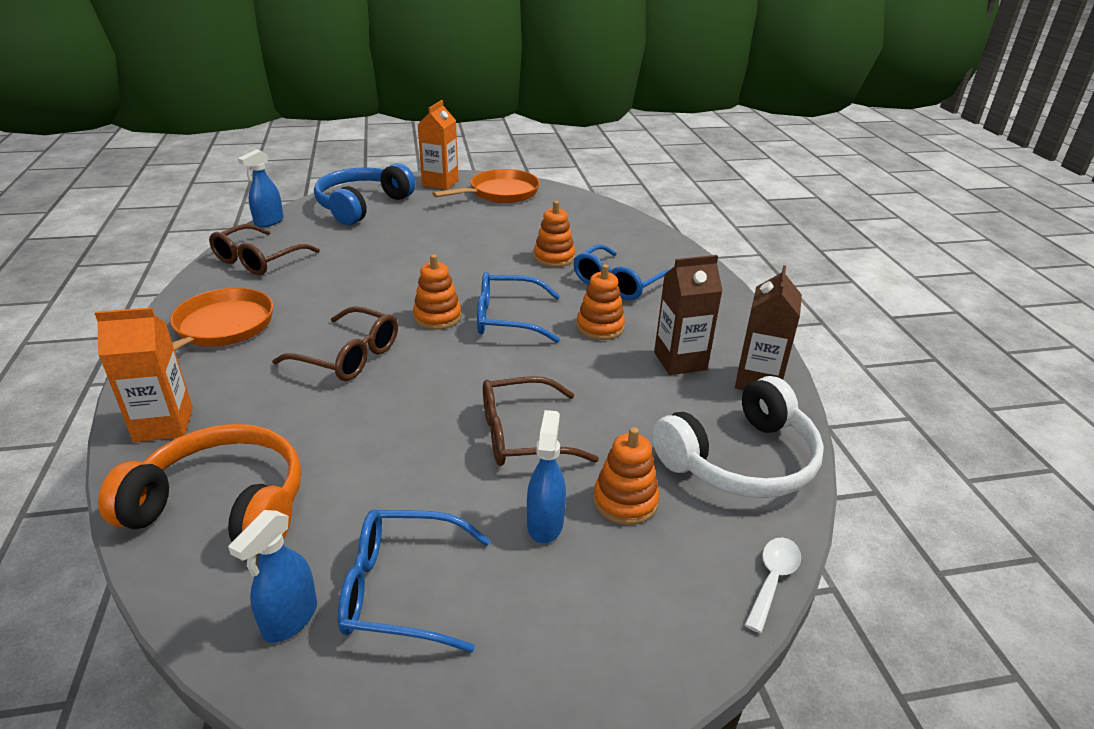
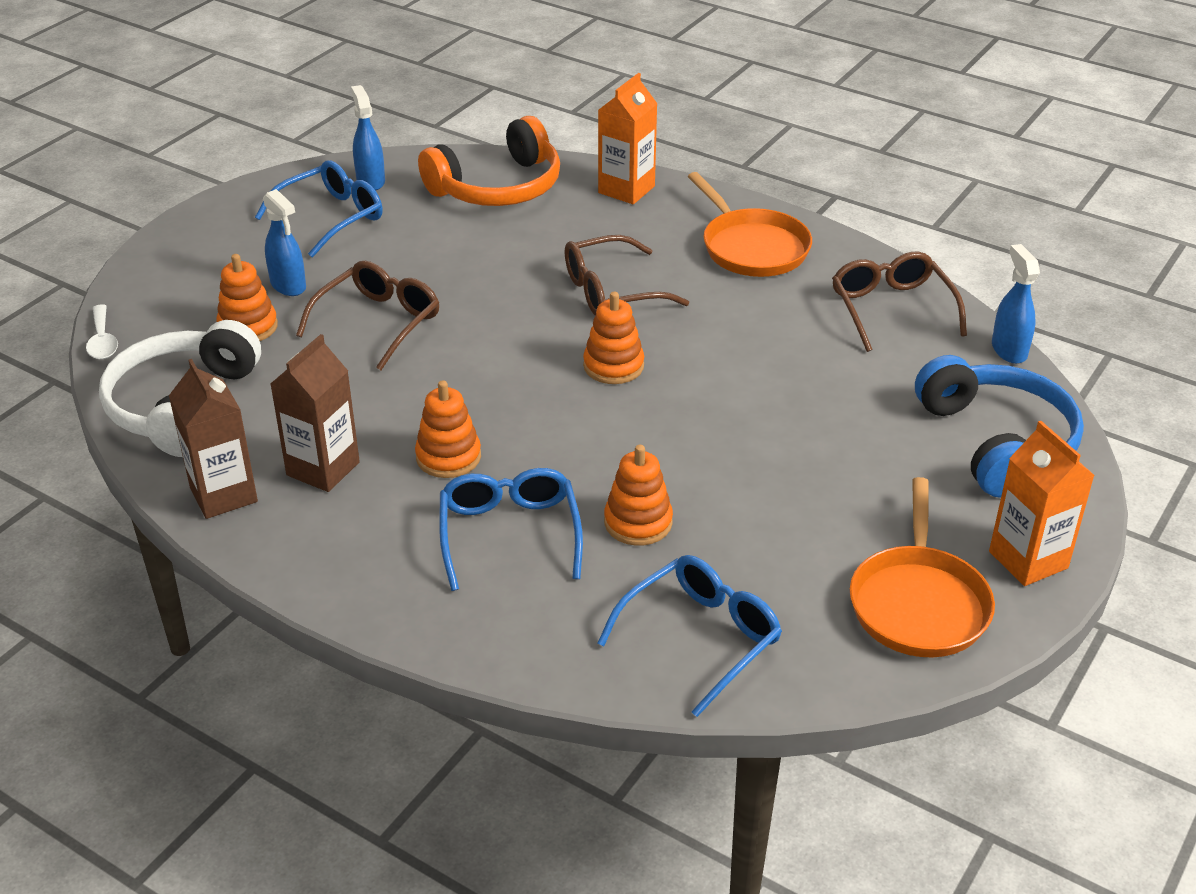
camera: 135 degrees right, 5 degrees up
(507, 318) = (550, 407): blue glasses -> blue glasses (701, 638)

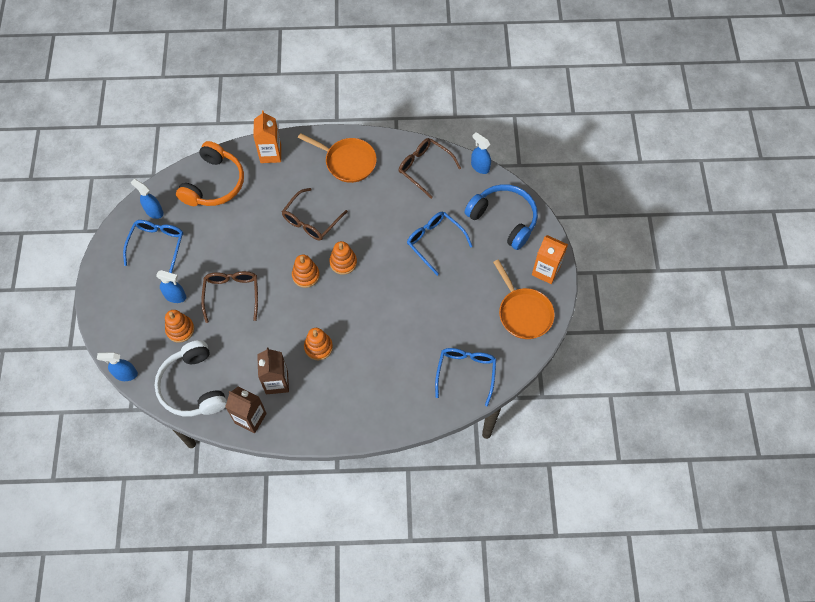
camera: 35 degrees left, 25 degrees up
(103, 341) = (126, 374): white spoon -> blue spray bottle
(509, 534) = (369, 369): blue glasses -> blue glasses (434, 242)
(638, 522) = (409, 335): orange stacking toy -> orange stacking toy (306, 275)

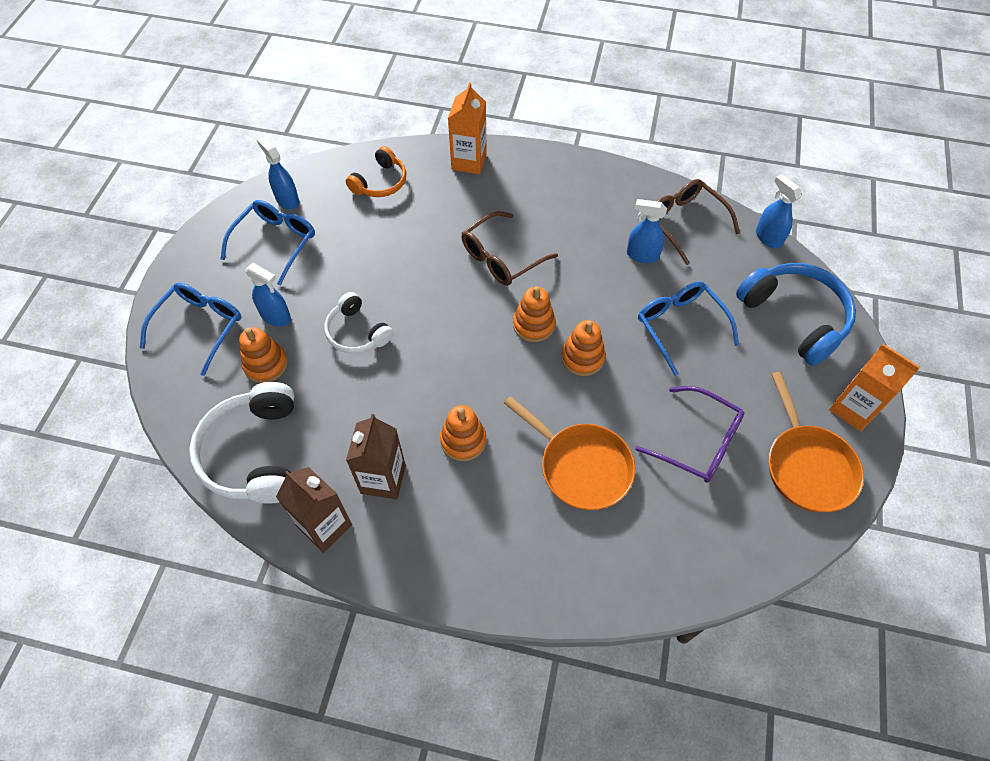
camera: 15 degrees right, 5 degrees down
(126, 374) = (164, 410): blue spray bottle -> blue spray bottle (642, 255)
(214, 183) = (380, 182): orange headphones -> orange headphones, size x0.60
(232, 294) = (357, 332): brown glasses -> white headphones
(306, 275) = (473, 330): orange stacking toy -> orange stacking toy (582, 357)
(348, 162) = (574, 192): orange pan -> orange pan (581, 466)
(458, 314) = (698, 442): none -> purple glasses
(466, 373) = (694, 541): blue glasses -> blue glasses (200, 327)

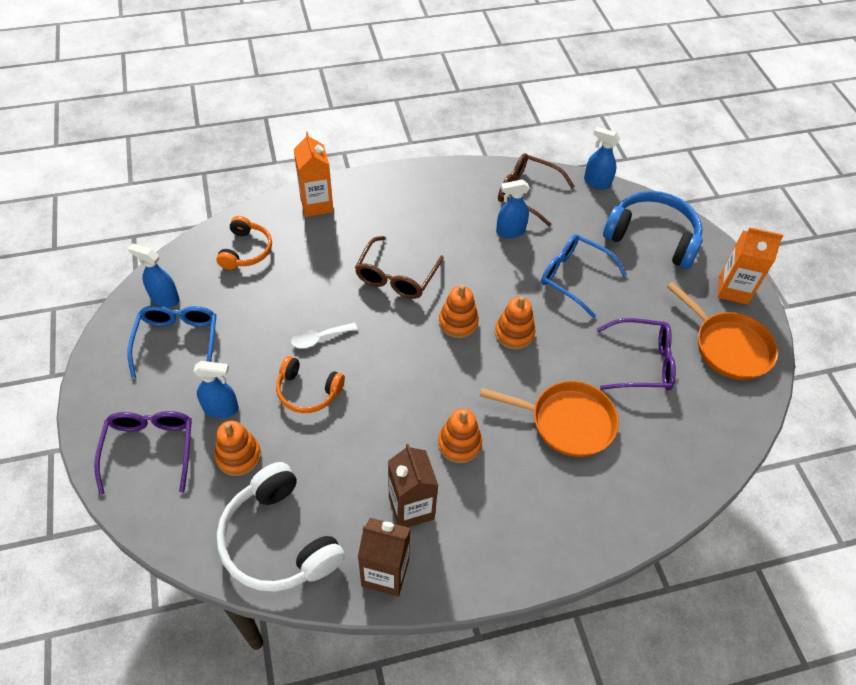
camera: 30 degrees left, 5 degrees down
(200, 327) = (150, 449): blue glasses -> purple glasses
(357, 332) = (308, 391): white headphones -> orange headphones
(396, 288) = (319, 338): none -> white spoon

